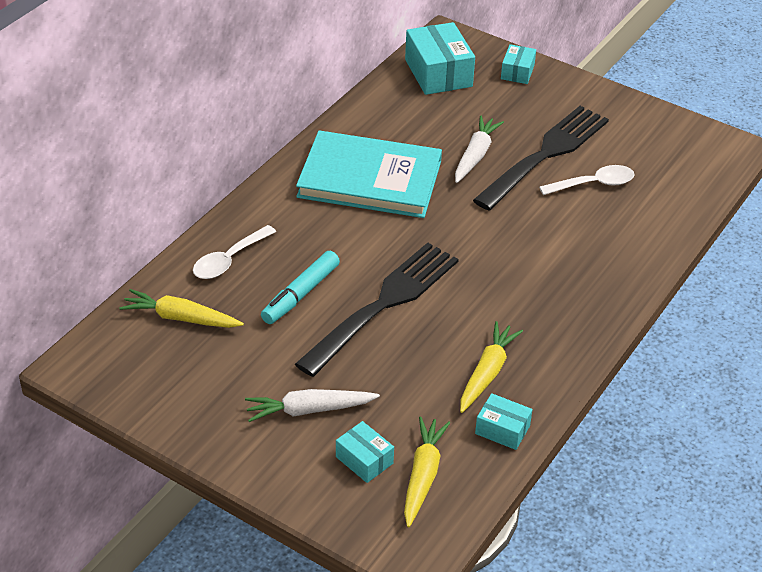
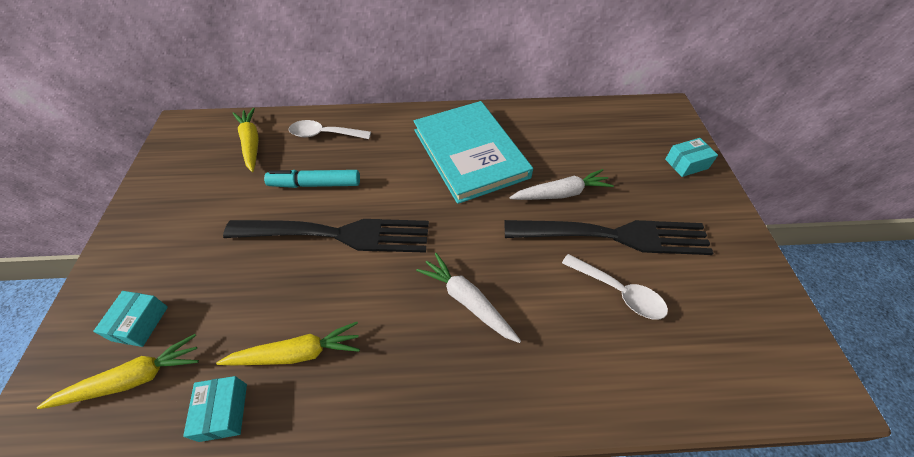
camera: 55 degrees right, 10 degrees up
(309, 410) = (187, 256): white carrot -> white carrot (467, 301)
(438, 73) = (624, 125): turquoise box -> none

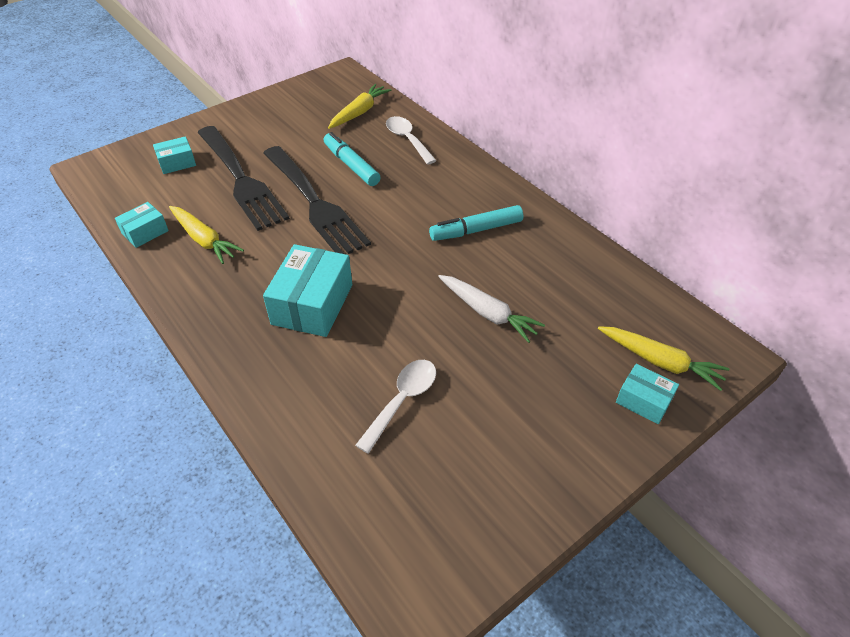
camera: 55 degrees right, 5 degrees down
(133, 379) = (142, 184): yellow carrot -> yellow carrot (660, 362)
(467, 301) = (312, 304): white carrot -> turquoise box
(470, 153) = (476, 230): turquoise book -> turquoise marker
(613, 236) = (468, 372): black fork -> black fork (240, 179)
(619, 292) = (402, 400): white spoon -> white spoon turned 150 degrees counterclockwise

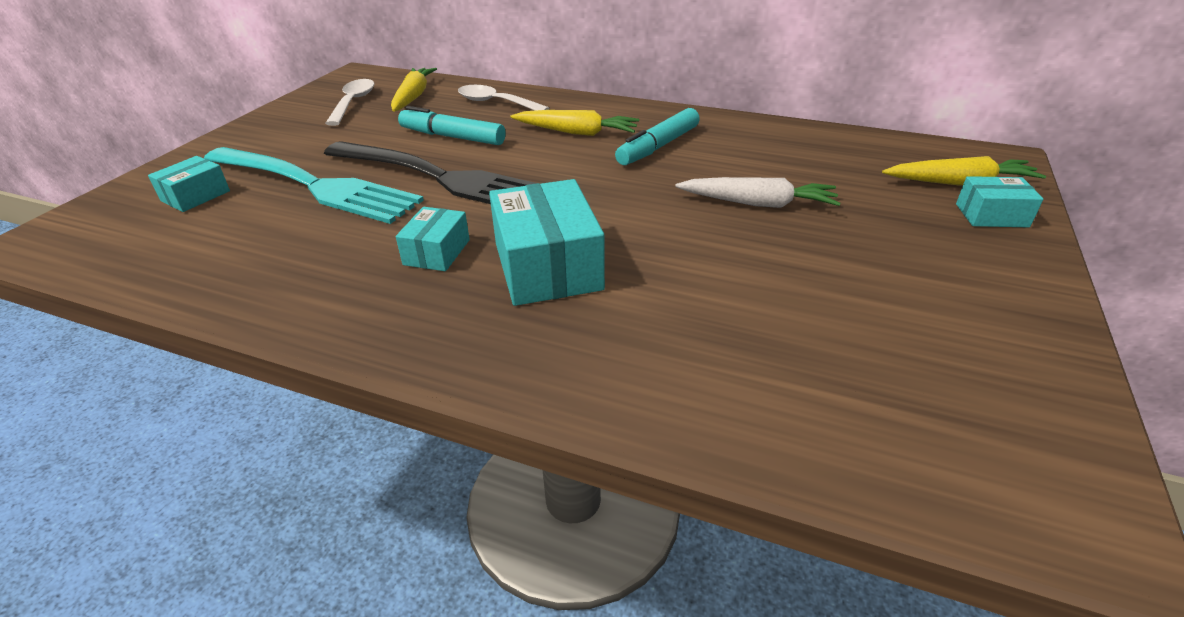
camera: 30 degrees left, 10 degrees down
(145, 232) = (207, 278): turquoise box -> turquoise box (436, 252)
(204, 240) = (317, 256): yellow carrot -> yellow carrot (576, 132)
(240, 179) = (312, 185): black fork -> turquoise fork
(402, 400) = (772, 312): white spoon -> white spoon (353, 103)

